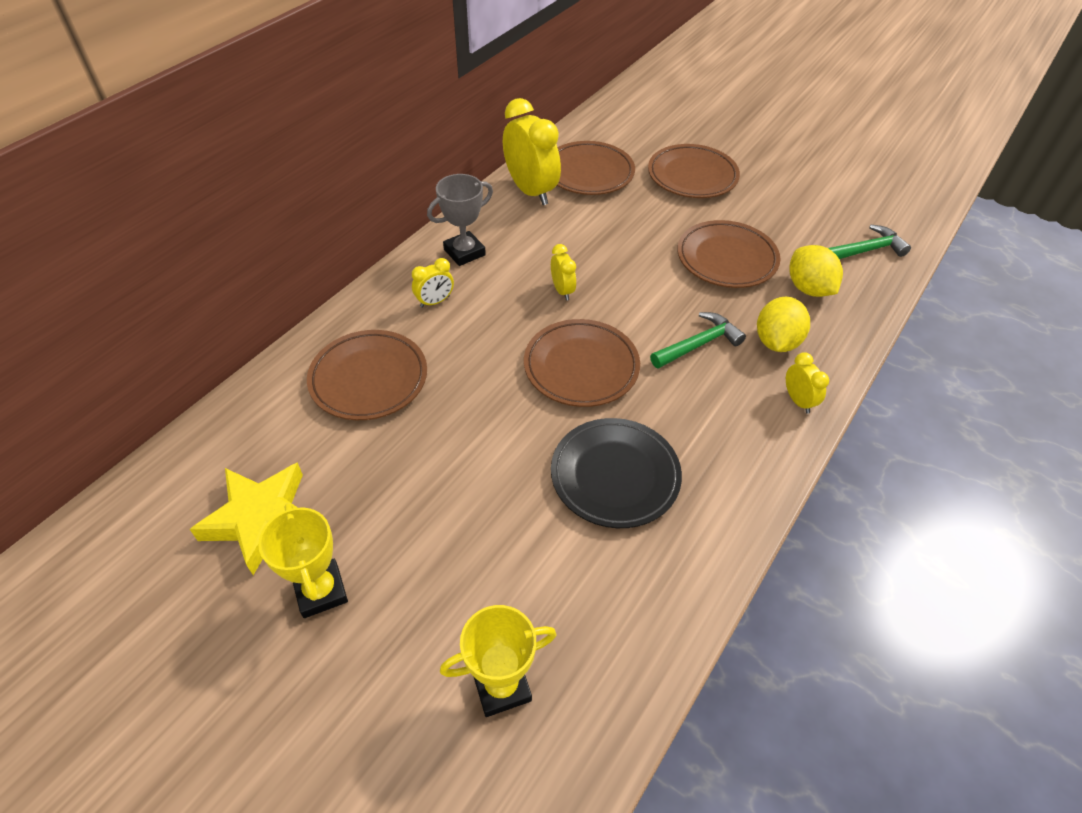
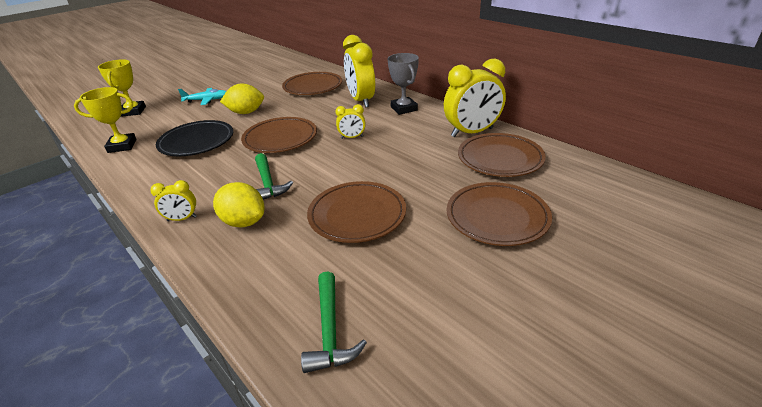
camera: 105 degrees right, 15 degrees down
(261, 519) = (253, 72): yellow star -> none
(321, 591) = (210, 82): yellow trophy -> yellow trophy (122, 146)
(433, 546) = (206, 100): none -> turquoise plane
(435, 302) = (361, 100): yellow clock -> yellow clock, size x2.05
(808, 288) = (293, 259): yellow lemon -> yellow lemon (246, 112)

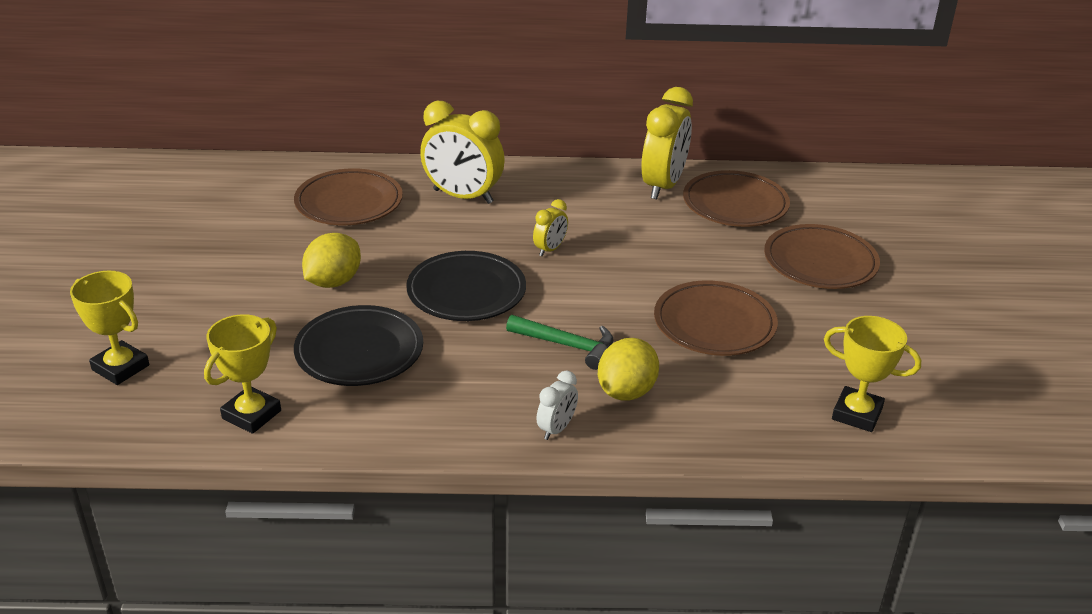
camera: 50 degrees left, 0 degrees up
(182, 219) = (556, 429): yellow clock -> white clock
(206, 100) = (217, 293): turquoise plane -> none
(244, 222) = (626, 392): yellow lemon -> yellow lemon turned 45 degrees counterclockwise
(280, 139) = (466, 292): brown plate -> black plate
(330, 331) = (857, 414): green hammer -> yellow trophy
(404, 109) = (538, 186): grey trophy -> none

